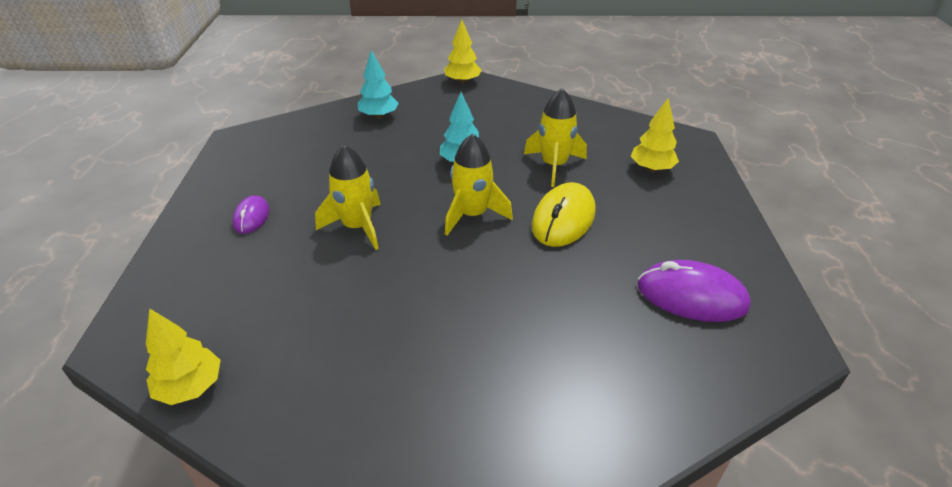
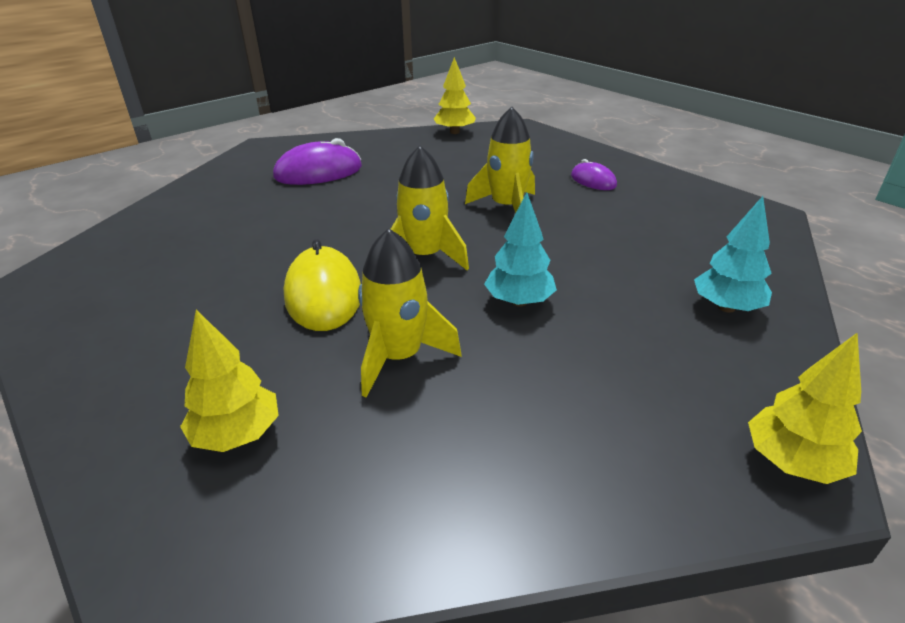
camera: 140 degrees right, 5 degrees down
(691, 296) = (140, 284): purple mouse -> purple mouse (318, 172)

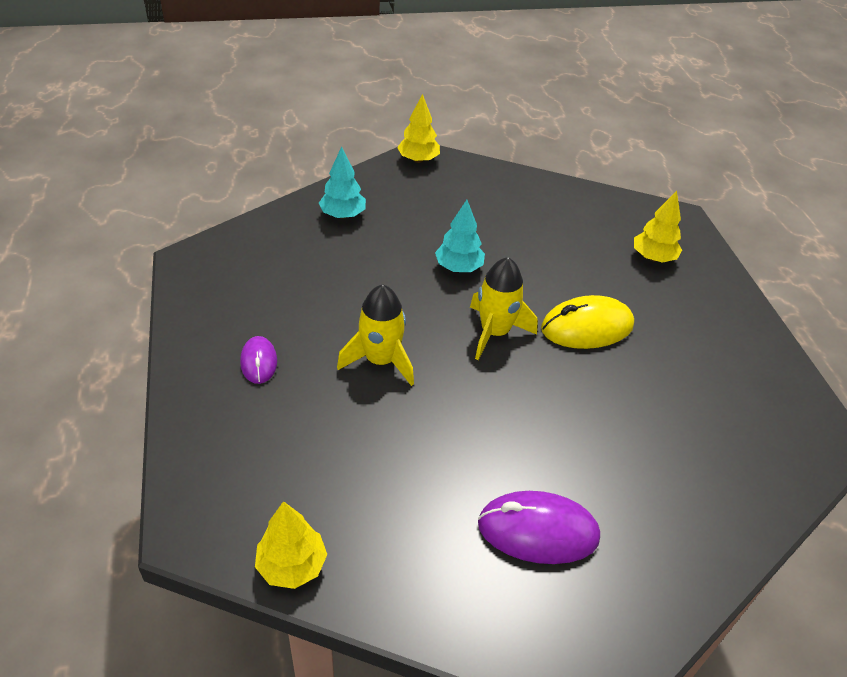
camera: 155 degrees left, 10 degrees up
(323, 295) = (587, 327): yellow mouse -> yellow mouse turned 60 degrees clockwise
(399, 357) = (555, 263): yellow rocket -> none

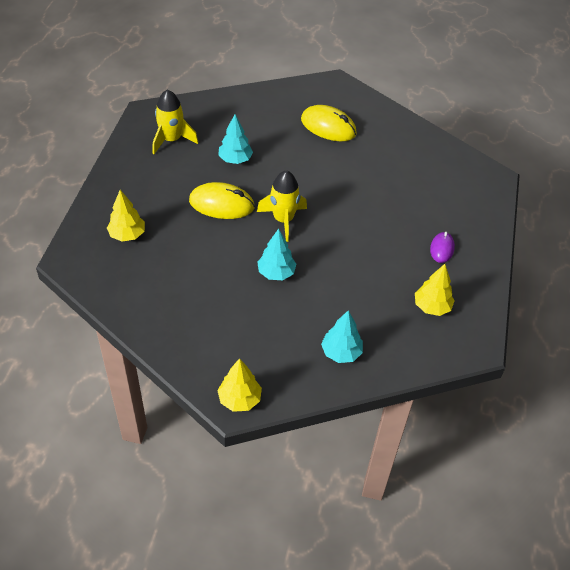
camera: 155 degrees left, 5 degrees up
(292, 565) = (448, 150): yellow tree -> yellow tree (432, 307)
(380, 360) = (365, 226): yellow rocket -> yellow rocket (171, 140)
(538, 531) = (328, 126): purple mouse -> yellow mouse
(628, 401) = (235, 160): none -> turquoise tree

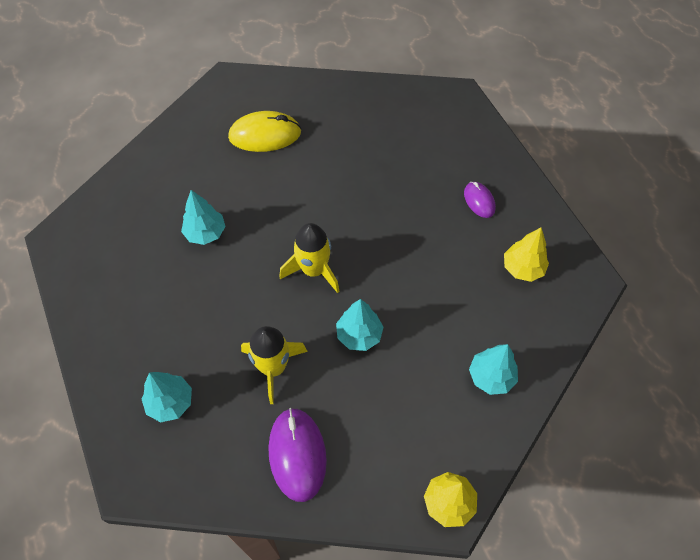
camera: 35 degrees left, 10 degrees up
(127, 235) = (170, 402): yellow tree -> turquoise tree
(171, 140) = (116, 254): yellow rocket -> yellow rocket (273, 368)
(173, 310) = (297, 454): none -> purple mouse
(221, 204) = (237, 295): yellow mouse -> none

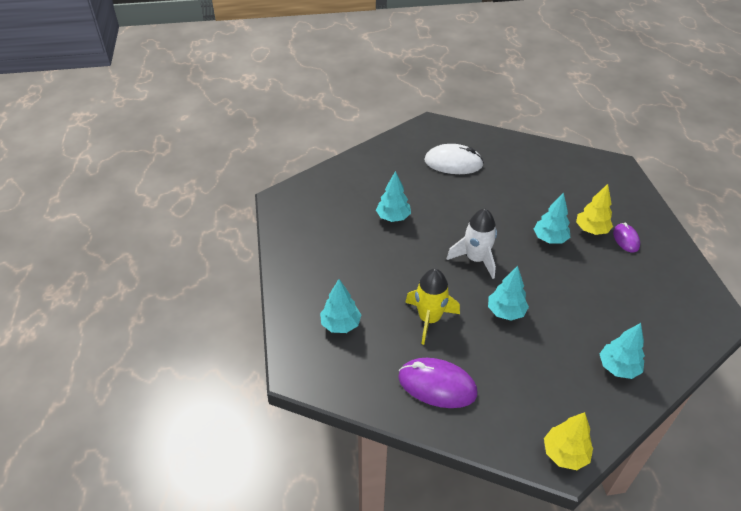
camera: 15 degrees right, 15 degrees down
(265, 135) = (453, 163): yellow mouse -> white mouse
(297, 454) = (437, 385): purple mouse -> purple mouse turned 75 degrees counterclockwise
(314, 270) = (475, 259): yellow rocket -> white rocket
(394, 220) = (549, 239): none -> turquoise tree
(522, 268) = (658, 294): yellow tree -> yellow tree (591, 230)

